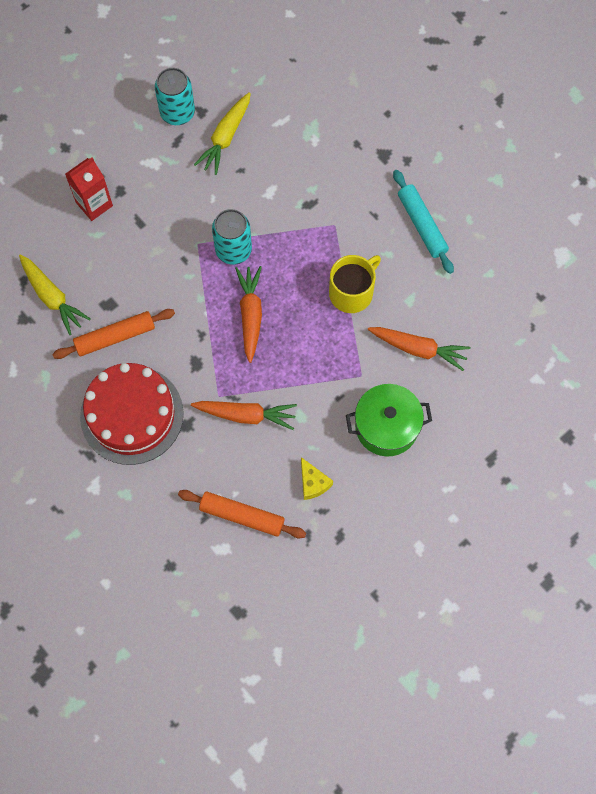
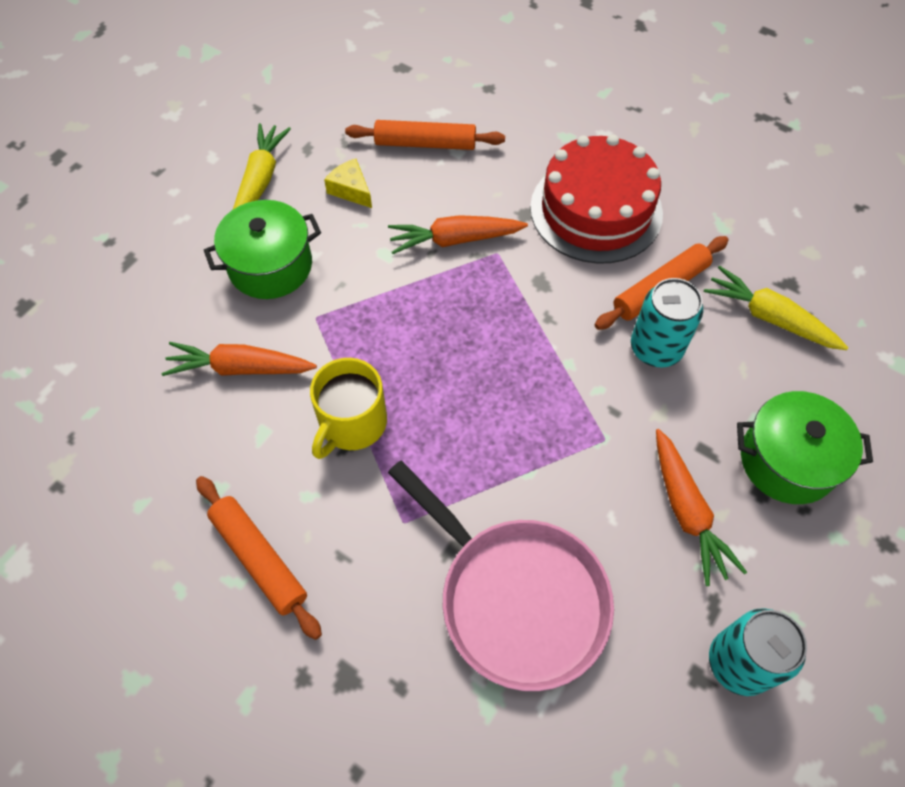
camera: 165 degrees right, 10 degrees down
(94, 204) = (787, 461): red carton -> green pot
(225, 138) = (635, 635): yellow carrot -> yellow carrot (260, 180)
(233, 250) = (548, 442): turquoise can -> turquoise can (656, 348)
(250, 315) = (490, 358): orange carrot -> orange carrot (686, 512)
(282, 170) = (516, 598): none -> pink pan
(422, 225) = (259, 559): turquoise rolling pin -> orange rolling pin

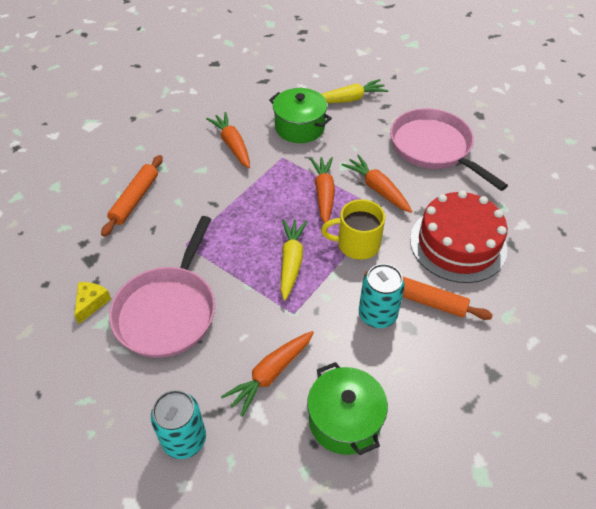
camera: 60 degrees right, 10 degrees down
(351, 190) = (373, 134): yellow cheese -> yellow cheese (91, 303)
(352, 423) = (229, 199): yellow mug -> yellow mug (357, 244)
(421, 303) = (324, 193): none -> orange carrot
(425, 143) = (434, 148): orange rolling pin -> pink pan
(769, 317) = (453, 370): yellow carrot -> yellow carrot (291, 261)

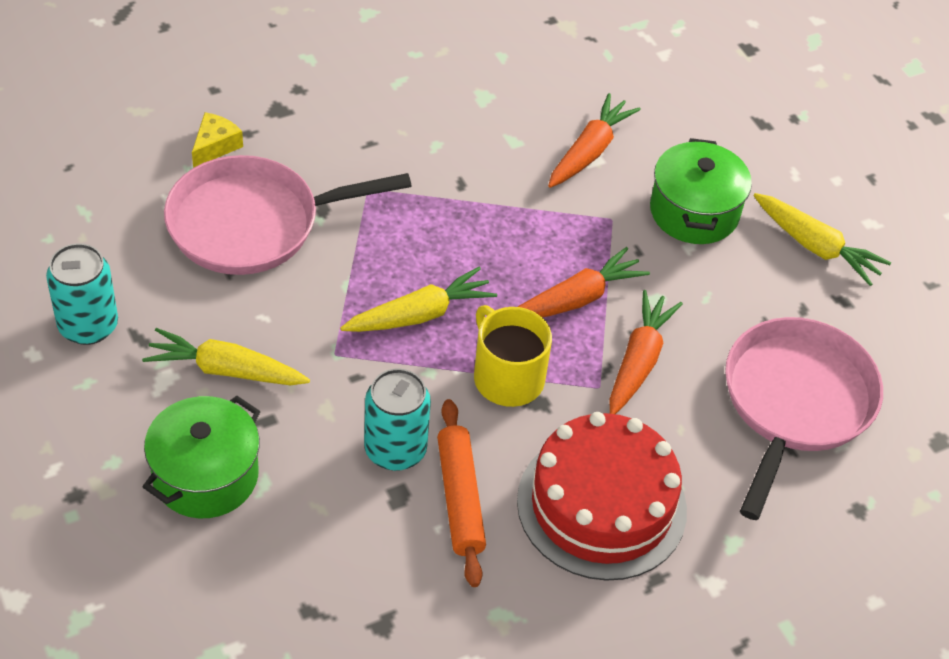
camera: 55 degrees right, 0 degrees up
(91, 303) = (215, 146): yellow cheese -> yellow cheese turned 45 degrees counterclockwise
(135, 199) = (405, 100): orange rolling pin -> none
(270, 374) = (225, 370): orange carrot -> yellow carrot

